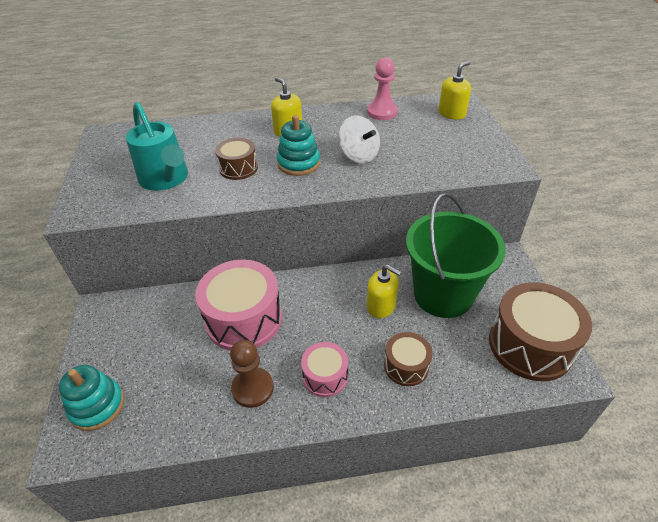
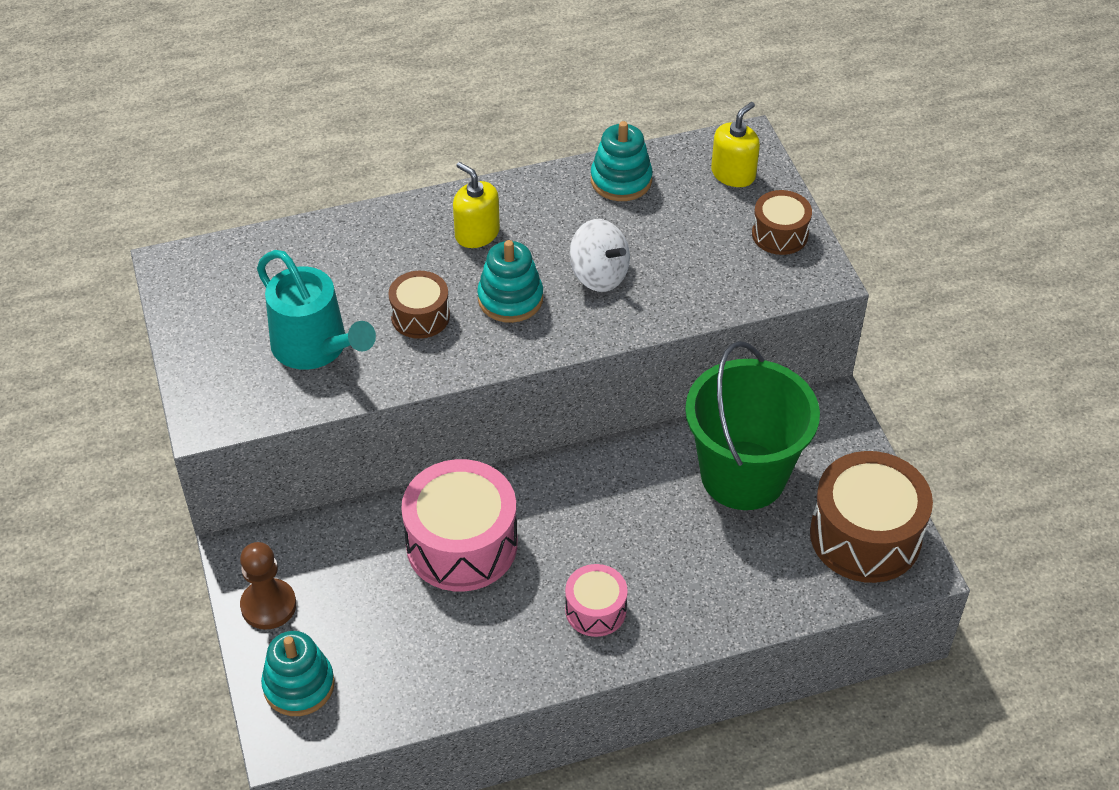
camera: 10 degrees left, 5 degrees up
(253, 388) = (502, 637): brown pawn -> brown pawn (268, 605)
(381, 306) = (656, 502): yellow soap dispenser -> none
(382, 112) = (621, 180): pink pawn -> turquoise stacking toy
(406, 366) = (701, 583): brown drum -> brown drum (780, 234)

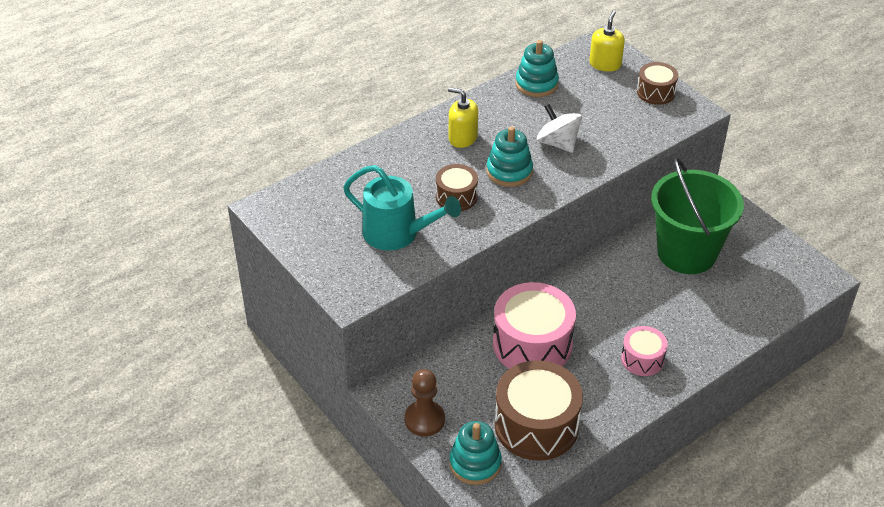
camera: 20 degrees left, 5 degrees down
(599, 275) = (558, 143): white spinning top -> white spinning top turned 150 degrees counterclockwise
(865, 536) = (781, 267): brown drum -> brown drum (536, 425)

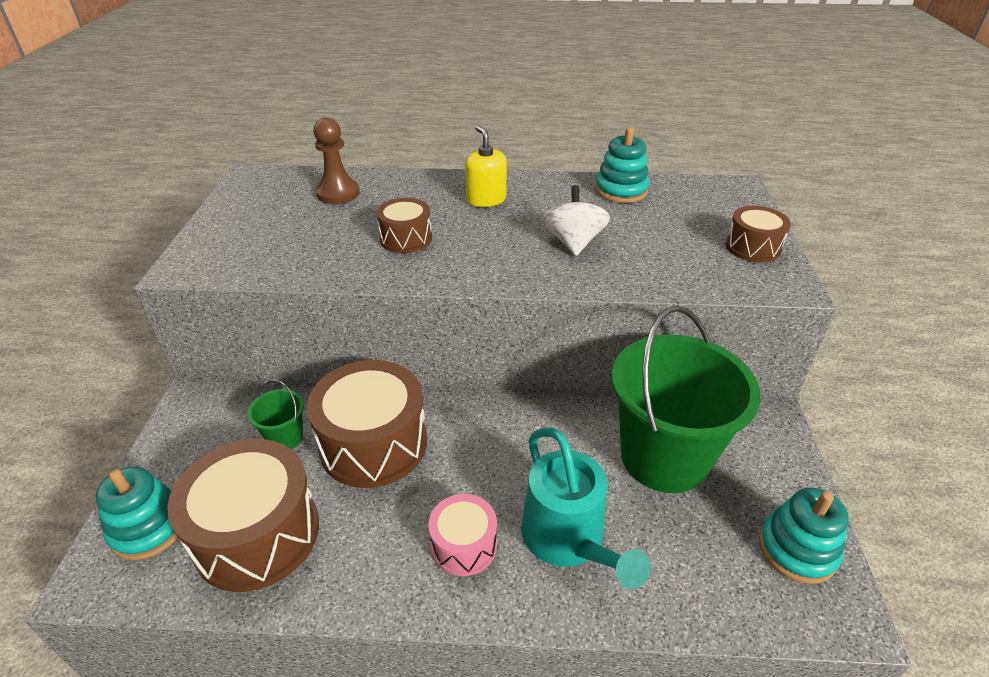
camera: 40 degrees right, 5 degrees down
(397, 233) = (308, 240): turquoise watering can -> turquoise watering can (568, 539)
(424, 420) = (181, 447): brown pawn -> brown pawn (338, 193)
(478, 374) = (285, 437): none -> green bucket
(509, 171) = (487, 242): turquoise stacking toy -> turquoise stacking toy (797, 549)
(532, 344) = (373, 443): pink drum -> brown drum
(605, 64) = (720, 203): yellow soap dispenser -> none

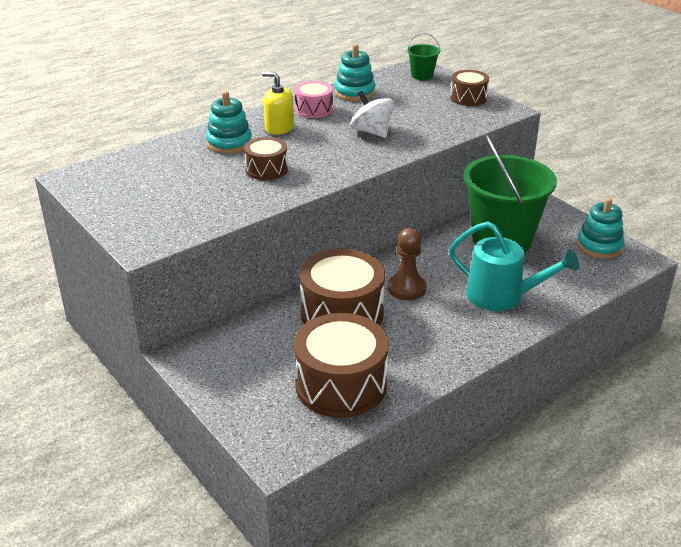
camera: 40 degrees left, 5 degrees down
(149, 528) = (270, 420): turquoise stacking toy -> turquoise stacking toy (229, 143)
(285, 437) = (282, 339): green bucket -> green bucket (422, 75)
(338, 193) = (167, 162): brown pawn -> brown pawn (406, 288)
(464, 545) = (457, 326): pink drum -> pink drum (314, 110)

